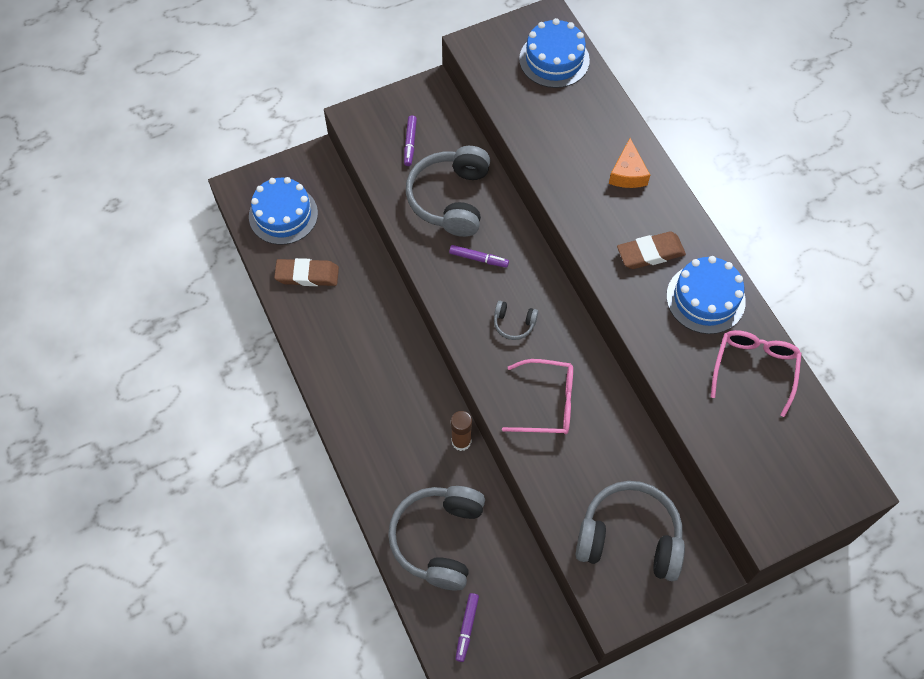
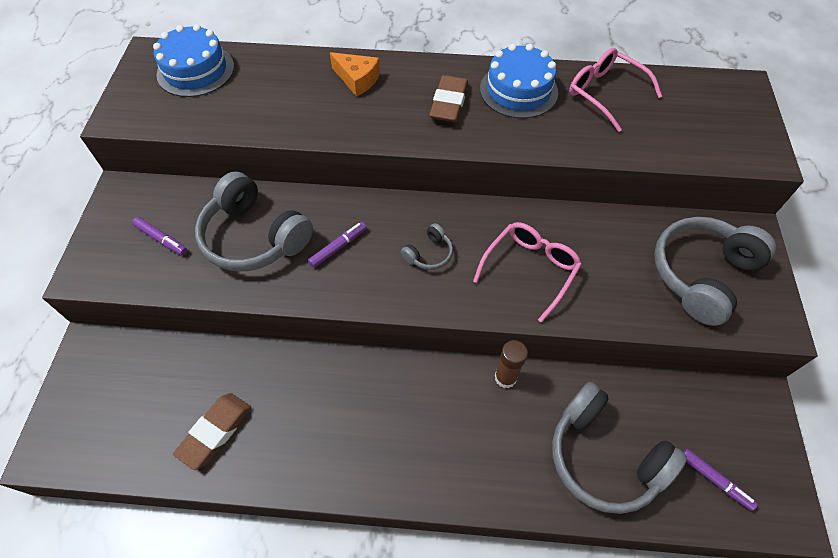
camera: 60 degrees left, 5 degrees down
(283, 215) = (122, 419): blue cake -> none

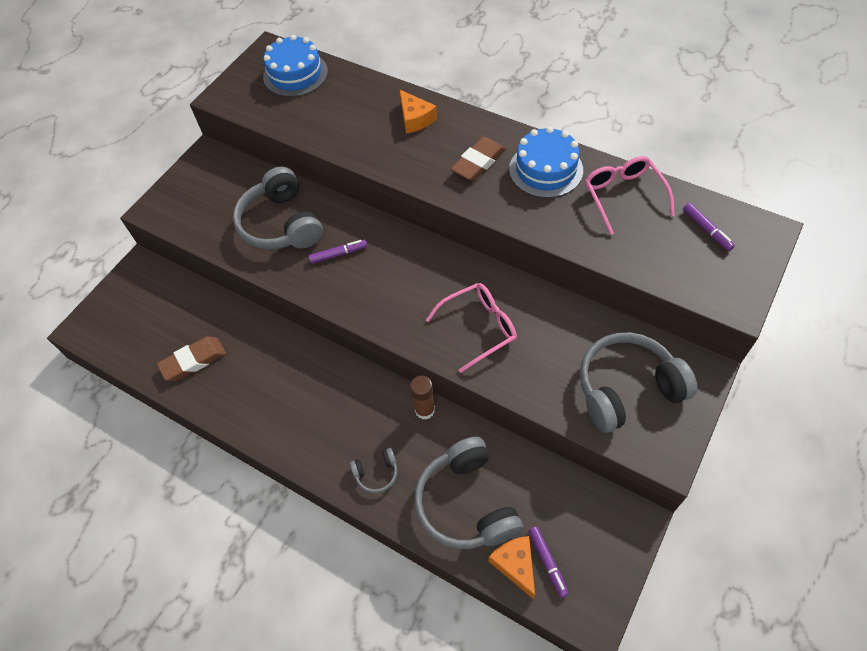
camera: 30 degrees right, 0 degrees up
(162, 239) = (216, 202): purple marker -> purple marker (706, 230)
(429, 254) = (405, 285): grey headphones -> grey headphones (376, 473)
(688, 498) = (515, 565): none -> orange cheese

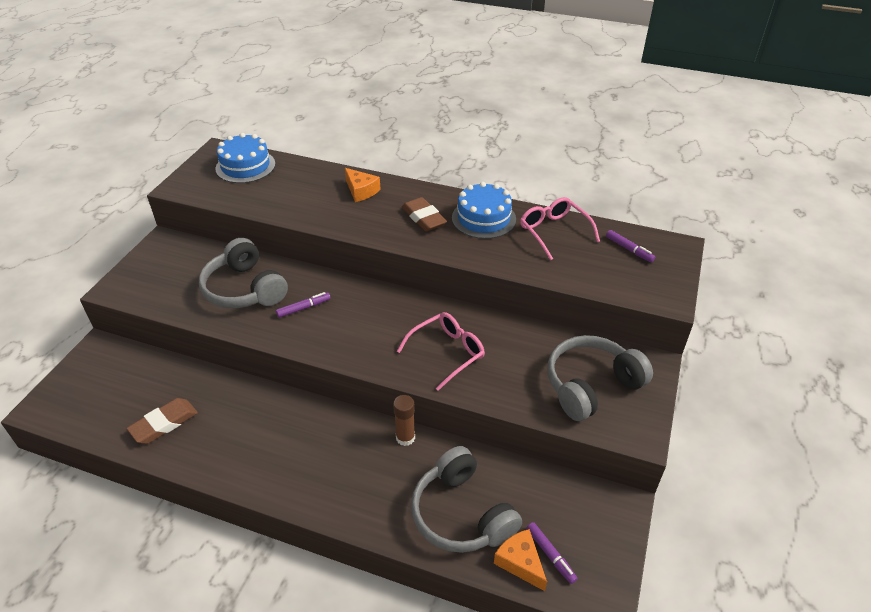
camera: 15 degrees left, 15 degrees down
(376, 473) = (368, 500): grey headphones -> none
(478, 162) = (423, 218): brown eraser -> brown eraser turned 60 degrees counterclockwise

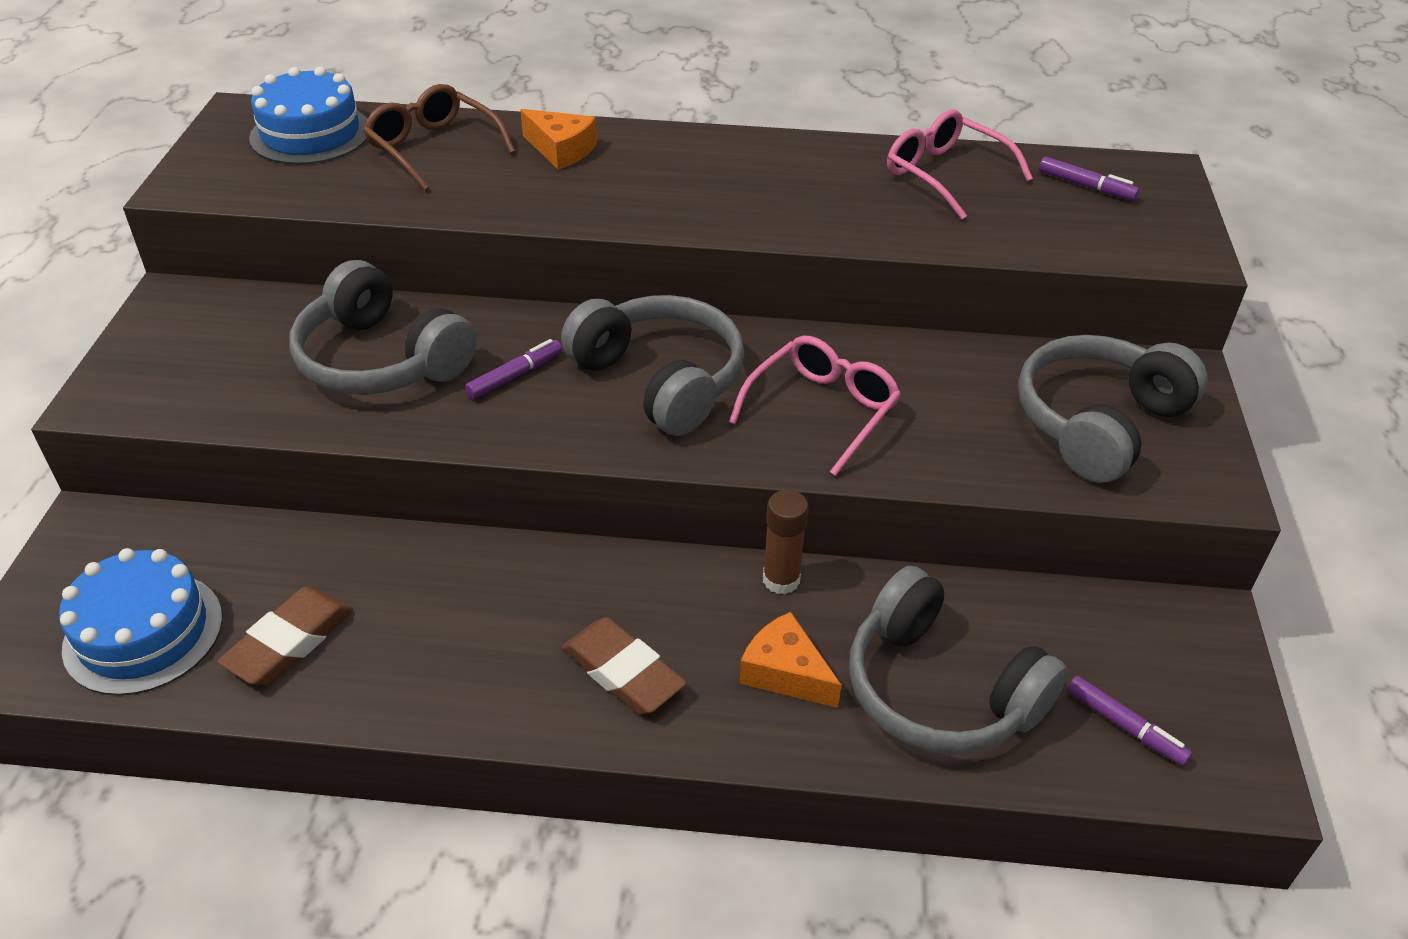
camera: 15 degrees left, 0 degrees up
(300, 182) = (434, 148): none -> brown glasses
(373, 322) = (660, 380): none -> grey headphones
(423, 218) = (701, 181): brown eraser -> brown eraser (623, 672)
(483, 218) = (811, 168): blue cake -> blue cake (143, 632)
(520, 562) = (1079, 750): orange cheese -> orange cheese (785, 673)

